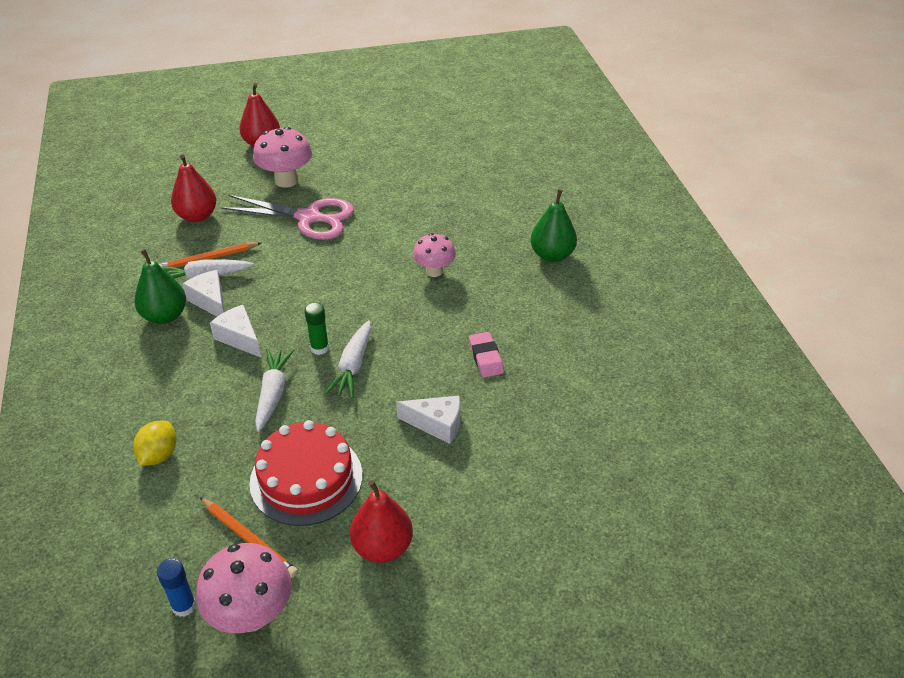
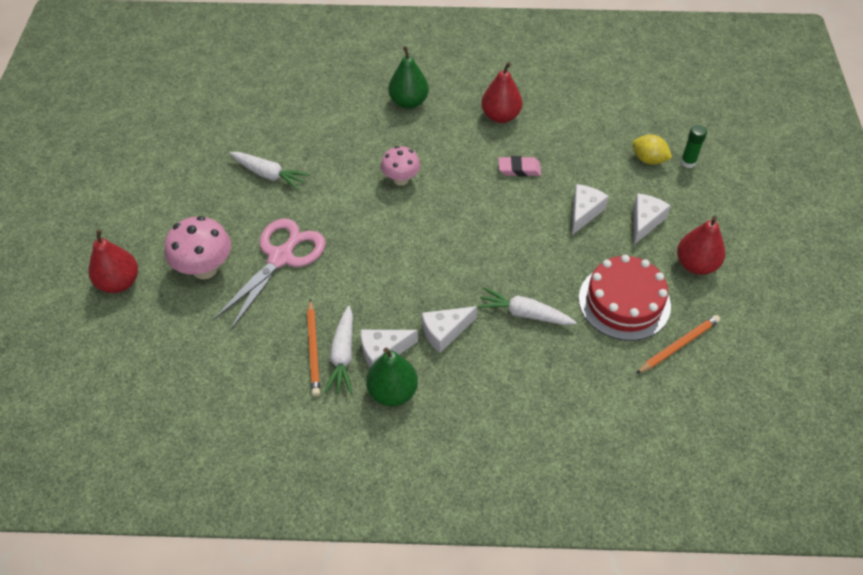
camera: 75 degrees left, 10 degrees up
(159, 455) = (579, 404): yellow lemon -> yellow lemon (648, 159)
(184, 606) = (736, 392): blue glue stick -> none
(197, 216) = (233, 354): red pear -> red pear (500, 116)
(251, 615) = (747, 350): pink mushroom -> none
(319, 348) = (476, 274): green glue stick -> green glue stick (688, 162)
(353, 366) = (506, 254): white carrot -> white carrot (269, 175)
(440, 485) = (645, 222): none -> white cheese

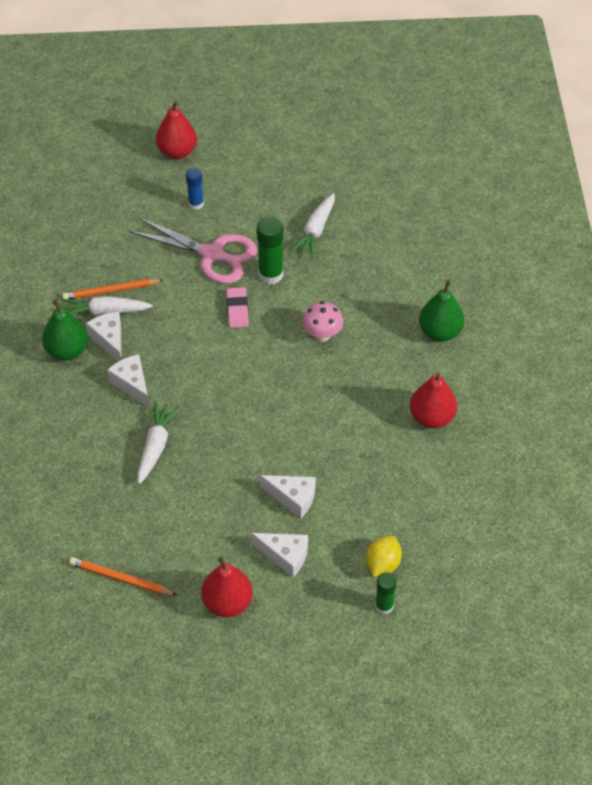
camera: 85 degrees right, 0 degrees up
(205, 269) = (196, 204): pink mushroom -> blue glue stick
(319, 212) = (271, 275): none -> green glue stick
(519, 169) = (350, 437): pink eraser -> pink eraser (237, 310)
(624, 302) = (174, 532): red cake -> none
(678, 345) = (121, 578): orange pencil -> orange pencil turned 150 degrees clockwise

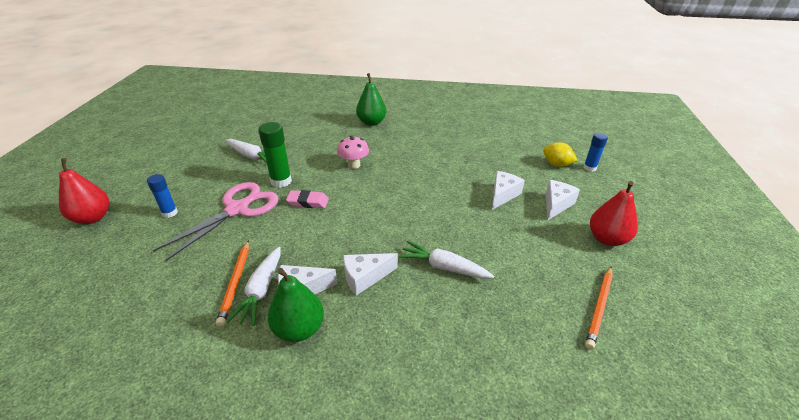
camera: 80 degrees left, 15 degrees down
(384, 606) = (589, 168): green glue stick -> blue glue stick
(431, 417) = (439, 133): red pear -> none

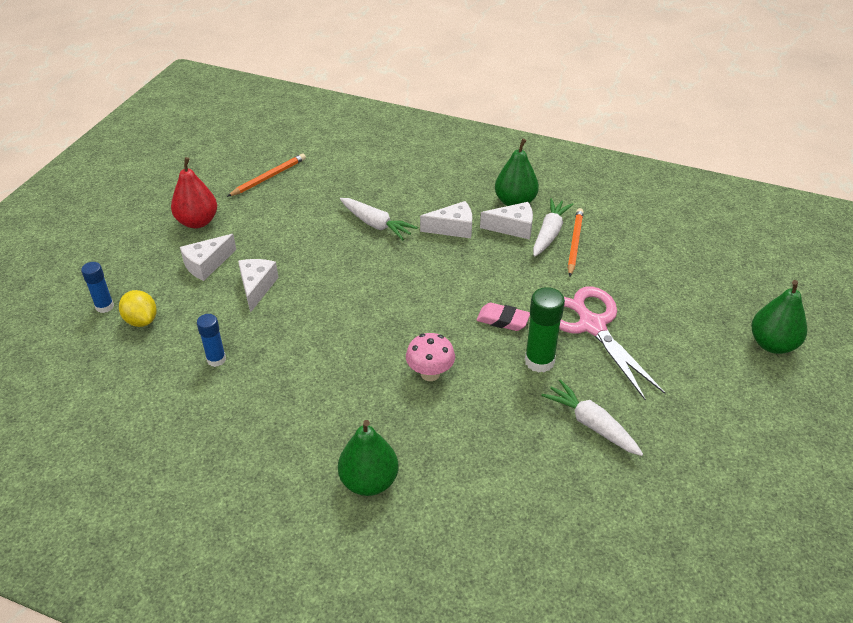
camera: 165 degrees left, 5 degrees up
(92, 218) = (772, 344): red pear -> green pear
(170, 213) = (676, 334): blue glue stick -> blue glue stick (216, 359)
(237, 209) = (591, 325): pink scissors -> pink scissors turned 105 degrees clockwise
(503, 195) = (257, 287): white cheese -> white cheese turned 135 degrees clockwise

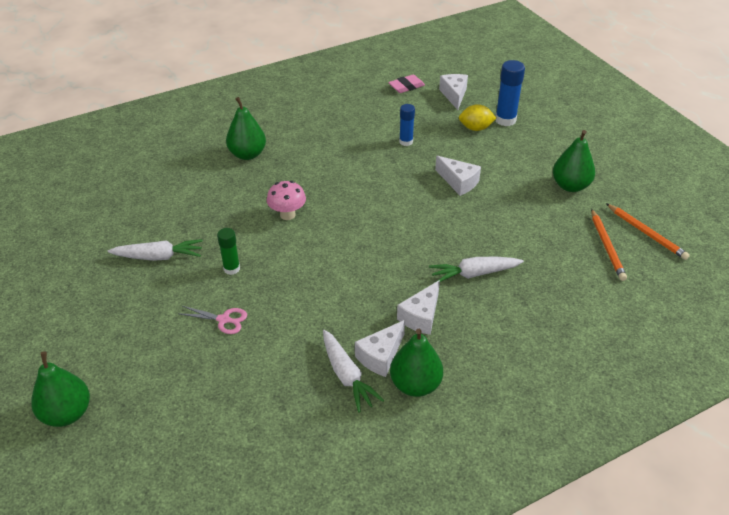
camera: 130 degrees right, 0 degrees up
(104, 306) = (505, 120): blue glue stick -> blue glue stick, size x1.57
(197, 222) = (570, 186): red pear -> green pear
(207, 264) = (509, 171): white cheese -> white cheese (454, 95)
(503, 320) = (288, 276): pink eraser -> pink eraser (406, 86)
(539, 361) = (231, 269): green glue stick -> green glue stick, size x0.64
(574, 243) = (315, 383): orange pencil -> orange pencil (646, 233)
(591, 325) = (224, 320): pink scissors -> pink scissors, size x0.47

